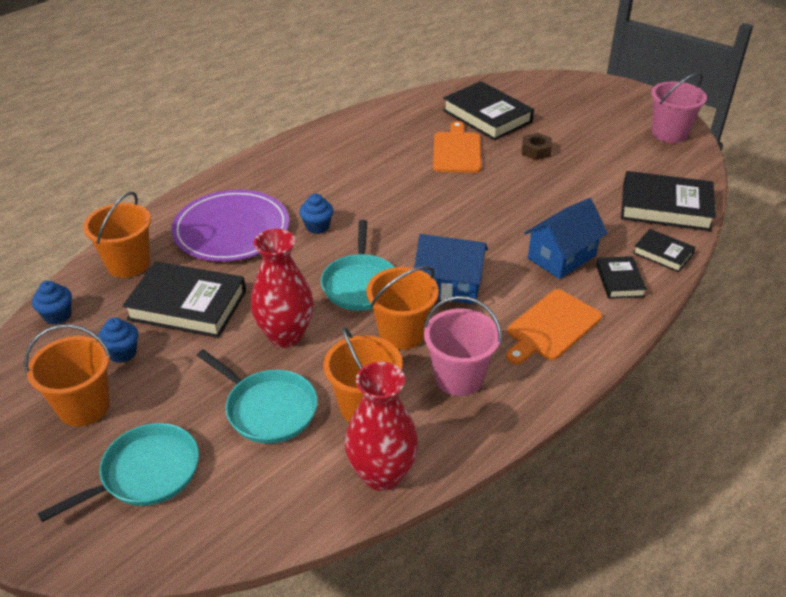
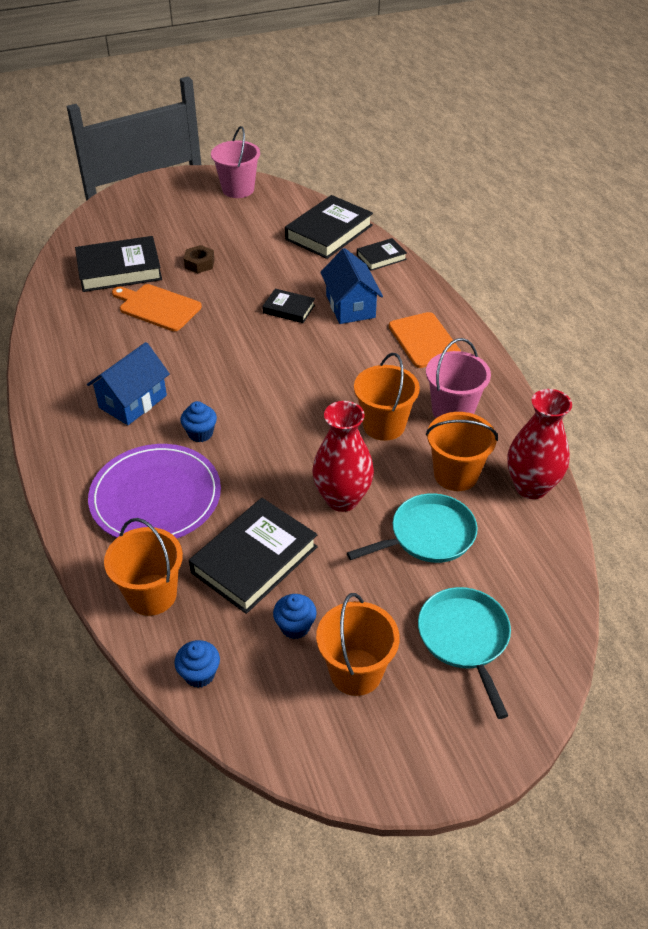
camera: 65 degrees left, 5 degrees up
(360, 284) = (305, 430): turquoise pan -> none
(449, 286) = (344, 378): blue house -> blue house (133, 401)
(619, 281) = (397, 290): black book -> black book (289, 309)

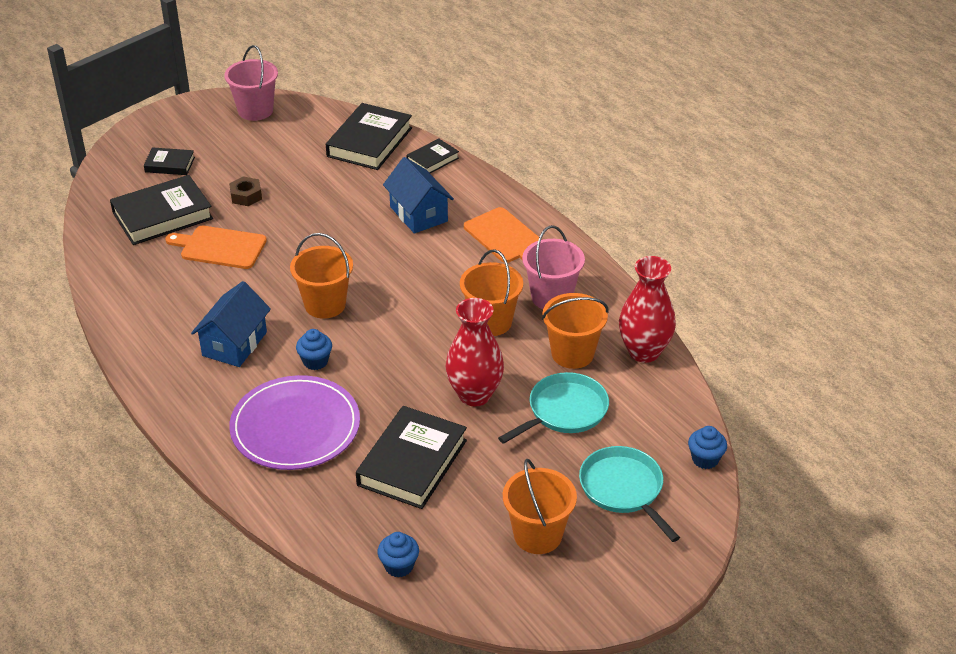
camera: 15 degrees left, 5 degrees down
(152, 595) = (327, 511): orange bucket -> orange bucket (325, 305)
(289, 309) = (357, 227): black book -> black book (170, 164)
(295, 626) = (470, 510): blue cupcake -> blue cupcake (705, 459)

